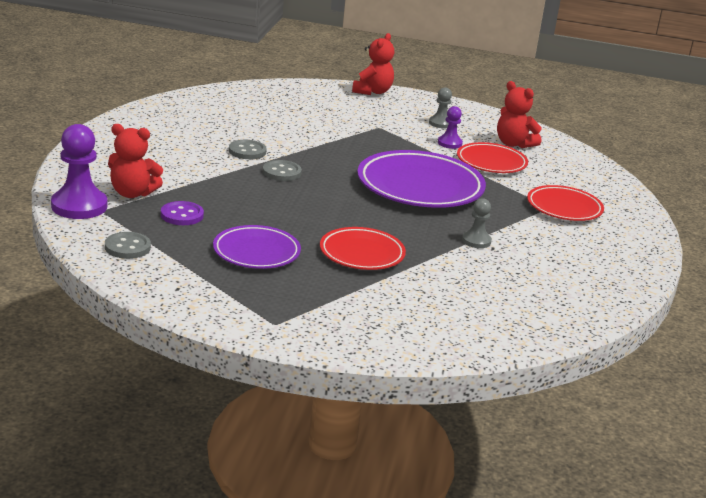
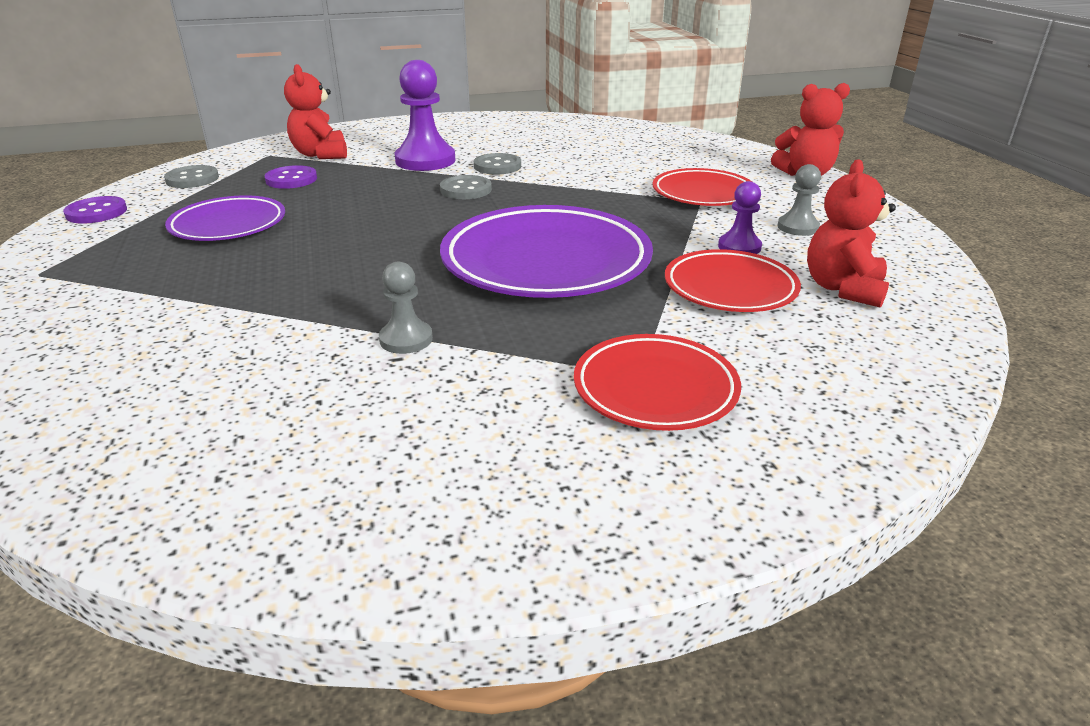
camera: 65 degrees right, 5 degrees up
(79, 206) = (268, 147): purple pawn -> purple pawn (425, 161)
(165, 292) = (96, 212): none -> purple button
(362, 254) = (277, 275): red plate -> red plate (703, 194)

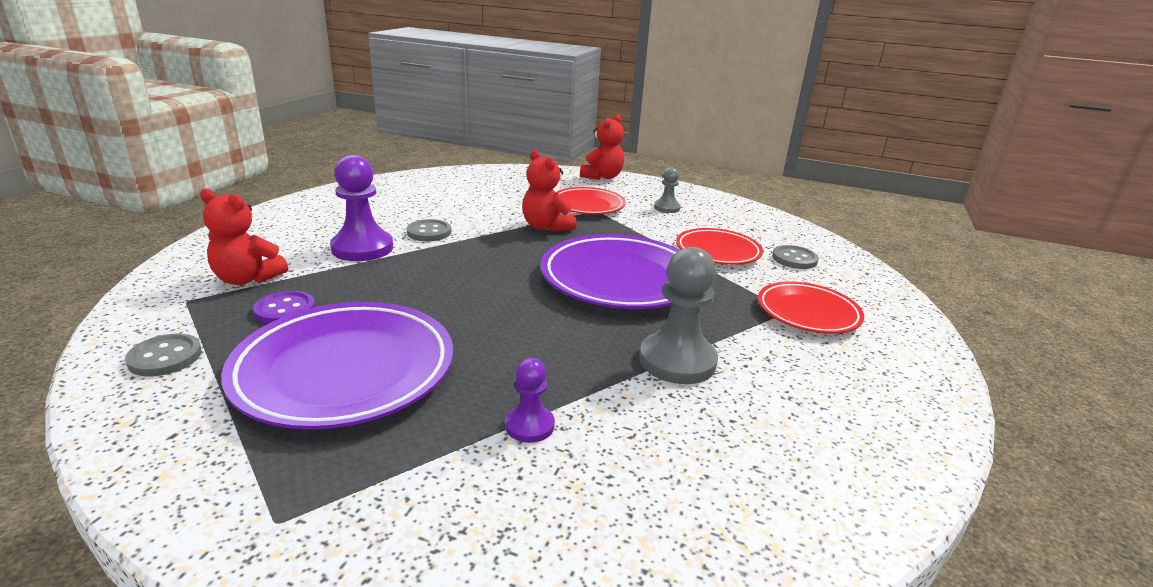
camera: 55 degrees left, 5 degrees down
(96, 212) = (145, 442): purple button -> none
(228, 225) = (345, 371): purple plate -> purple plate, size x1.69
(406, 339) = (677, 361): grey pawn -> grey pawn, size x1.84
(466, 190) = (454, 257): grey button -> grey button (794, 259)
(739, 247) = (672, 229): purple pawn -> purple pawn (529, 425)
(843, 289) = (748, 231): red teddy bear -> red teddy bear (546, 227)

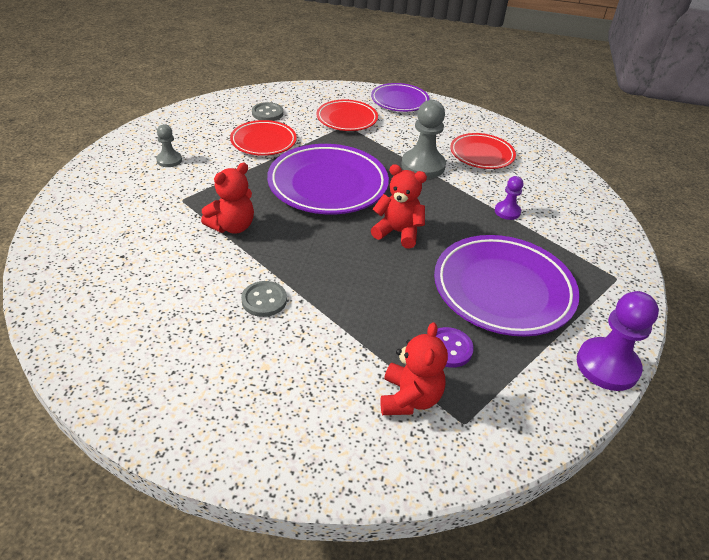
camera: 100 degrees left, 15 degrees up
(165, 357) = (541, 389): grey button -> none
(362, 248) = (316, 338): purple pawn -> purple pawn (607, 366)
(588, 206) = (169, 204): red plate -> red plate (481, 155)
(602, 177) = (71, 198): red teddy bear -> red teddy bear (398, 232)
(911, 375) = (399, 101): none -> purple plate

